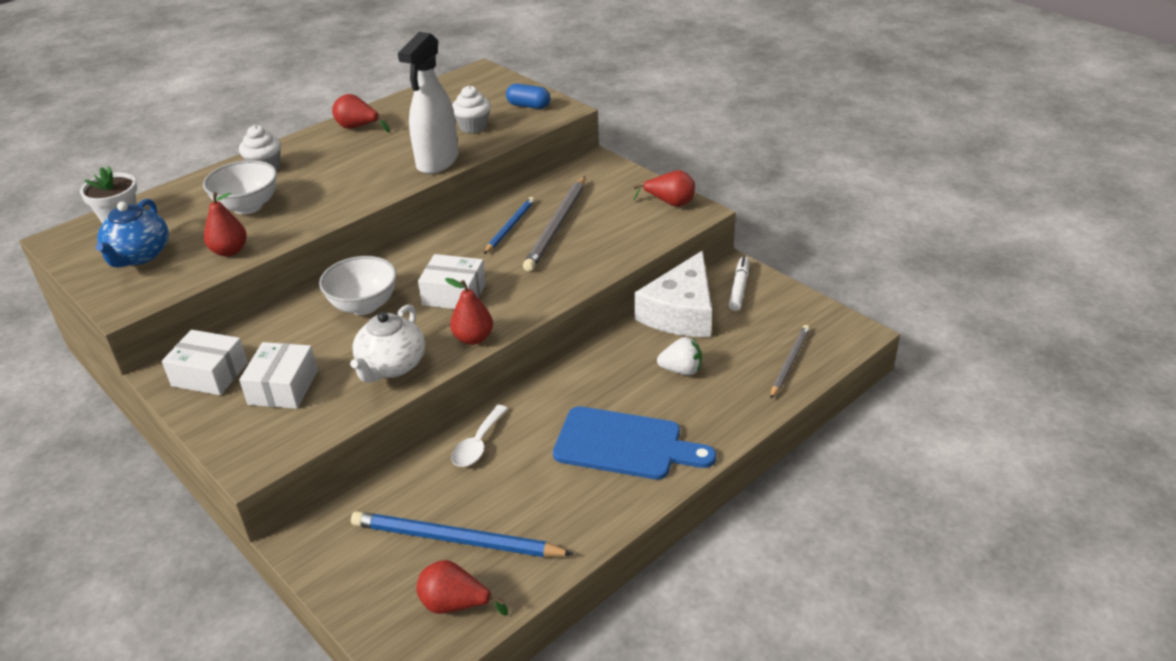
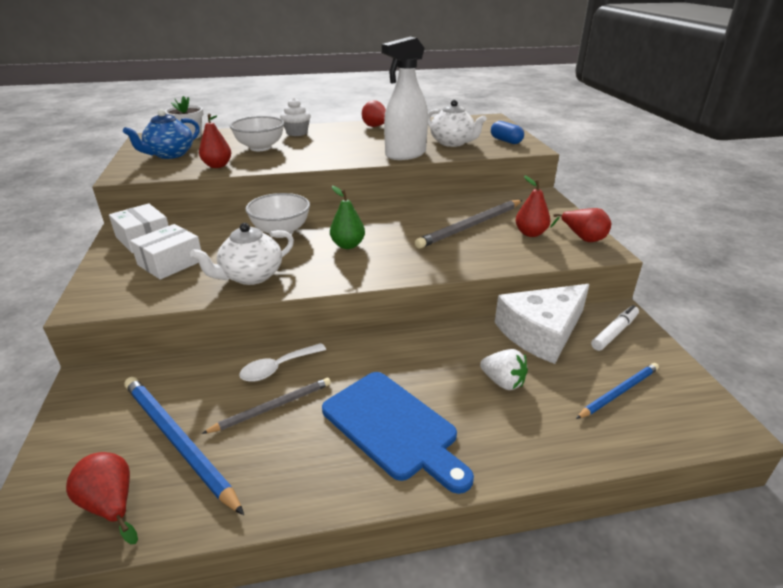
camera: 30 degrees right, 5 degrees down
(454, 294) = (348, 245): white box -> green pear
(473, 127) = (452, 143): white cupcake -> white teapot
(473, 338) = (328, 279): red pear -> red pear (530, 233)
(510, 227) = (434, 216): blue pencil -> blue pencil (619, 392)
(789, 362) = (624, 422): grey pencil -> grey pencil (273, 407)

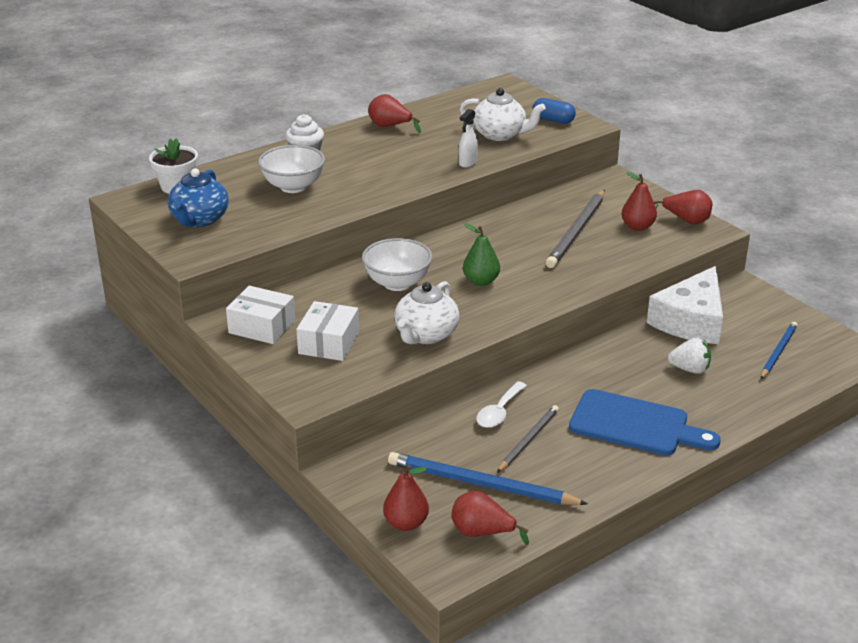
camera: 25 degrees left, 0 degrees up
(217, 166) = (281, 223): red pear -> red pear (406, 523)
(405, 154) = (467, 163): white spray bottle -> white spray bottle, size x0.46
(614, 332) = (748, 305): white marker -> none

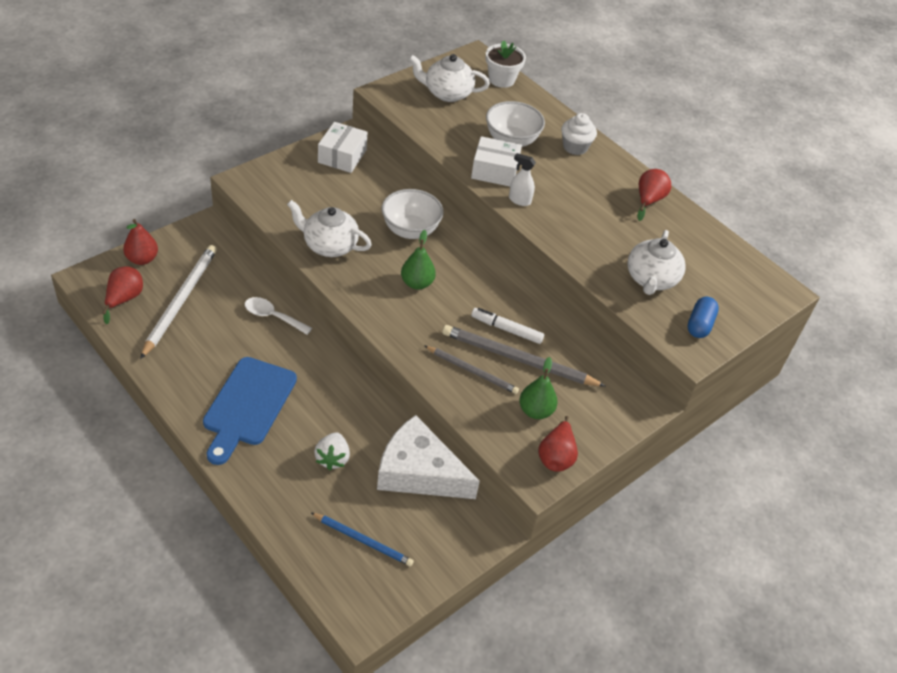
camera: 80 degrees right, 15 degrees up
(199, 219) = (447, 93): blue teapot -> white teapot
(329, 343) = (318, 191): white box -> white box (494, 171)
(467, 163) = (580, 252): white spray bottle -> white spray bottle (519, 200)
(481, 484) = (180, 301): blue pencil -> white pencil
(528, 440) = (233, 332): grey pencil -> grey pencil (472, 371)
(539, 235) = (506, 329): none -> white marker
(637, 227) = (535, 411): red pear -> green pear

